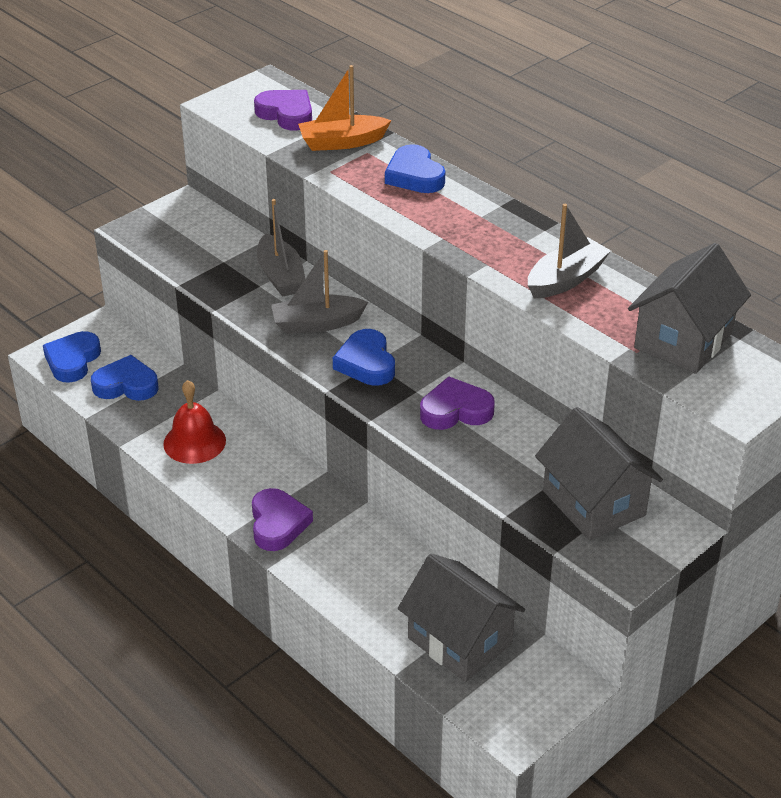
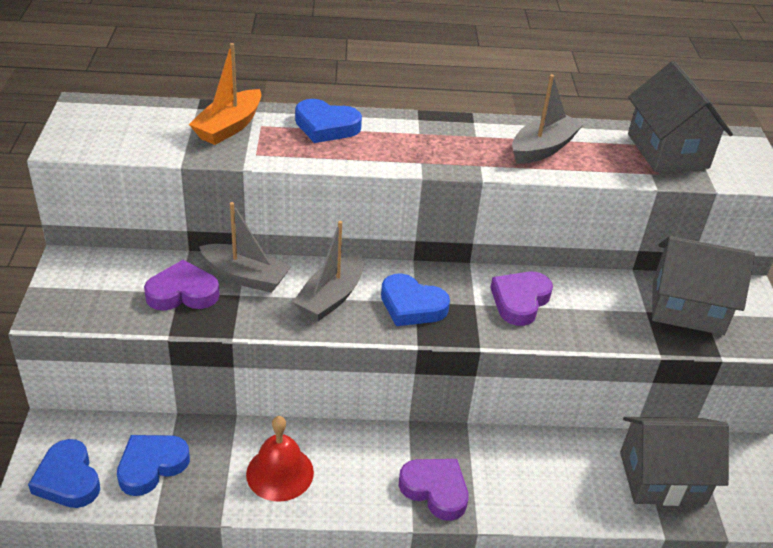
camera: 50 degrees left, 0 degrees up
(286, 114) = (145, 125): purple heart -> purple heart (183, 293)
(566, 279) = (543, 148): grey boat -> grey boat turned 45 degrees clockwise

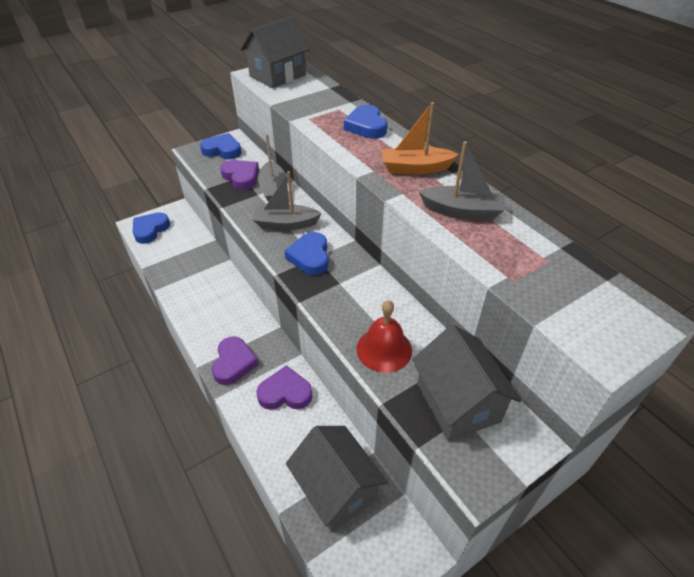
camera: 60 degrees right, 5 degrees up
(151, 466) = (175, 249): blue heart -> blue heart (222, 150)
(229, 127) = (324, 101): orange boat -> orange boat (415, 168)
(280, 473) = (201, 293): red bell -> red bell (384, 349)
(520, 301) = (364, 302): purple heart -> purple heart (285, 393)
(668, 151) = (556, 275): grey house -> grey house (277, 76)

